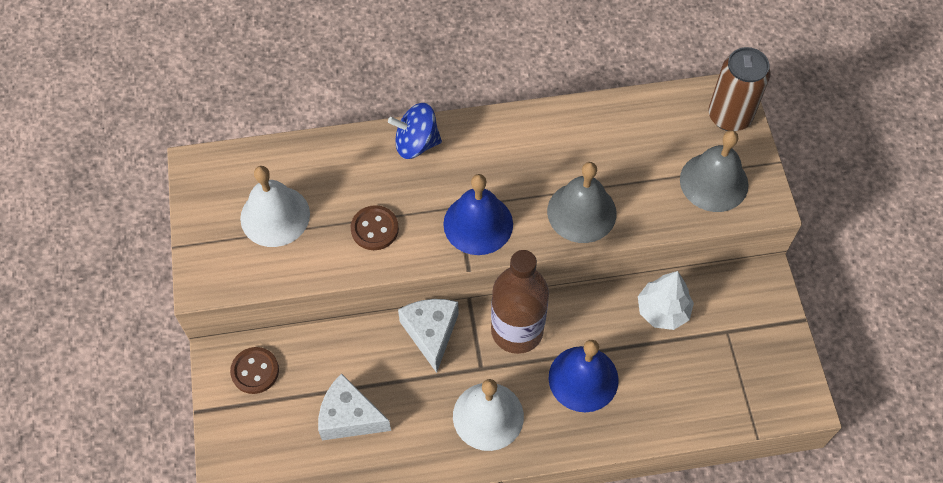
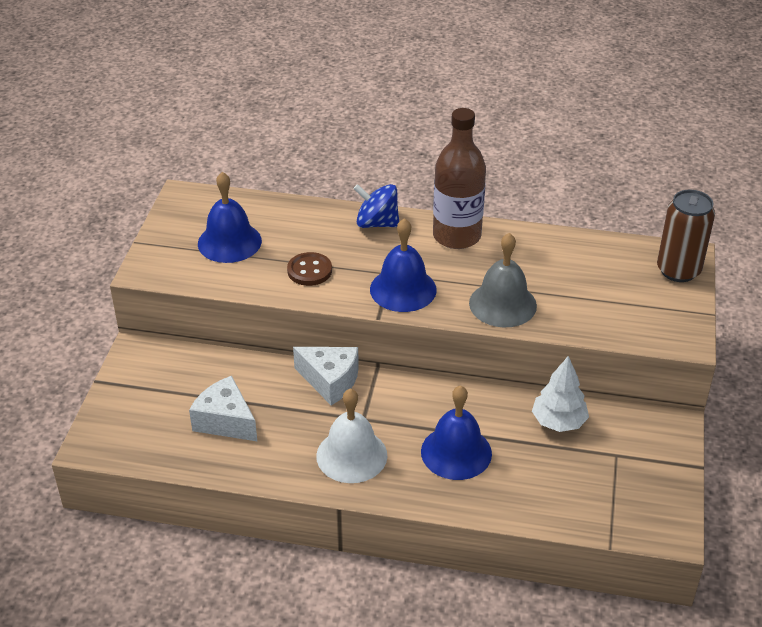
camera: 20 degrees right, 20 degrees down
(255, 371) = (161, 366): brown button -> none
(275, 216) = (229, 242): white bell -> blue bell
(431, 333) = (330, 381): white cheese -> white cheese turned 105 degrees clockwise
(517, 330) = (410, 400): brown bottle -> brown bottle (456, 236)
(714, 182) = (640, 313): grey bell -> none

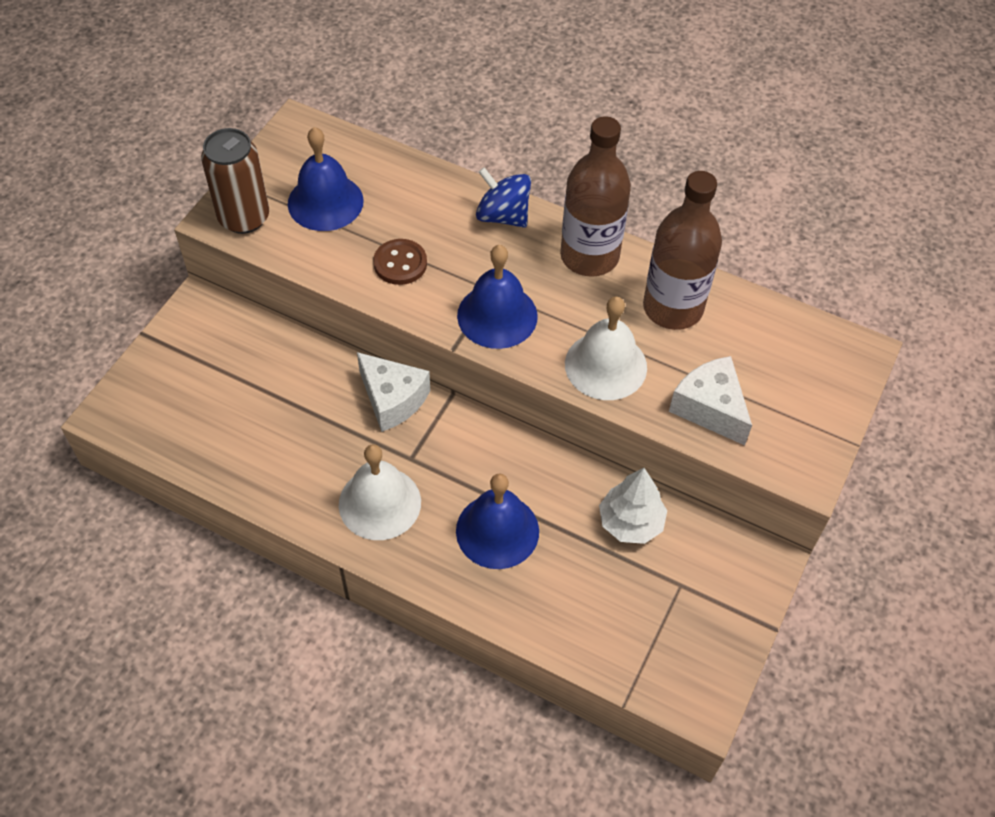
camera: 15 degrees right, 15 degrees up
(225, 421) = (259, 422): white cheese -> white cheese (710, 408)
(502, 304) = (605, 365): grey bell -> white bell
(536, 256) = (672, 308): none -> brown bottle
(678, 270) = (839, 371): brown can -> brown can (244, 218)

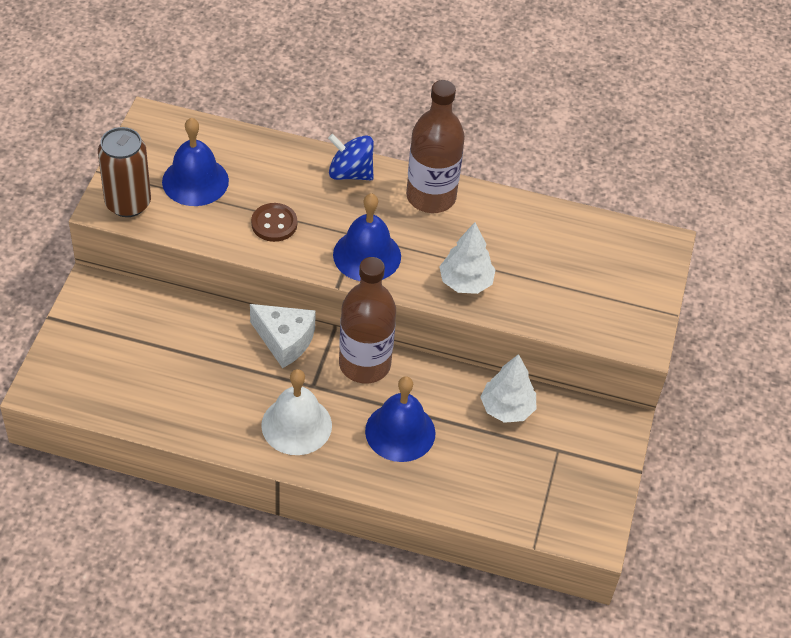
camera: 15 degrees left, 5 degrees down
(605, 365) = (465, 282): white bell -> white tree
(672, 308) = (509, 229): brown bottle -> brown bottle (364, 364)
(710, 408) = (556, 304): white cheese -> none

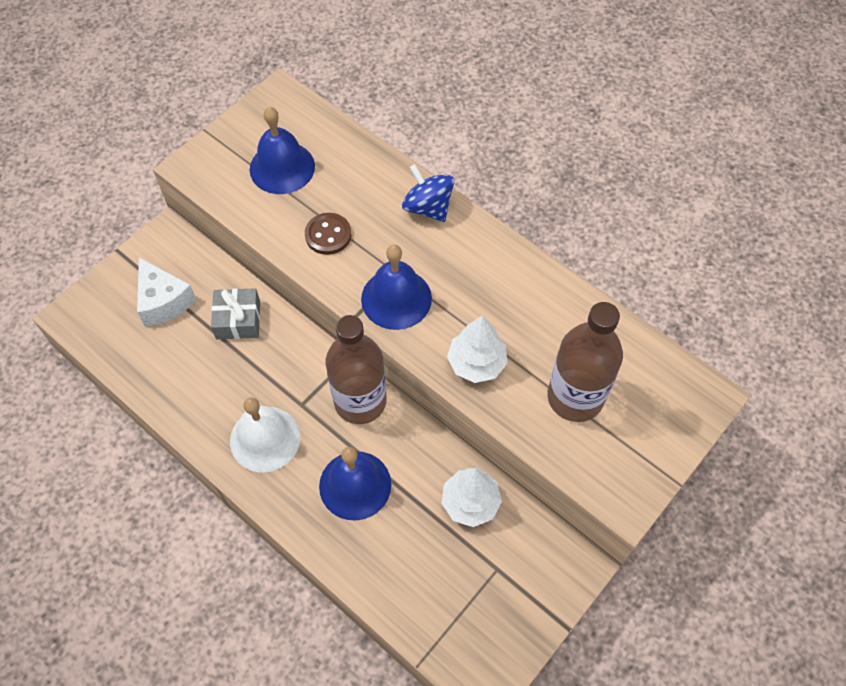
camera: 30 degrees right, 10 degrees up
(128, 203) = (211, 169): brown can -> none
(209, 337) = (238, 320): none -> grey gift
(285, 340) = (301, 348): white cheese -> white cheese (164, 301)
(431, 197) = (492, 258): brown bottle -> brown bottle (575, 397)

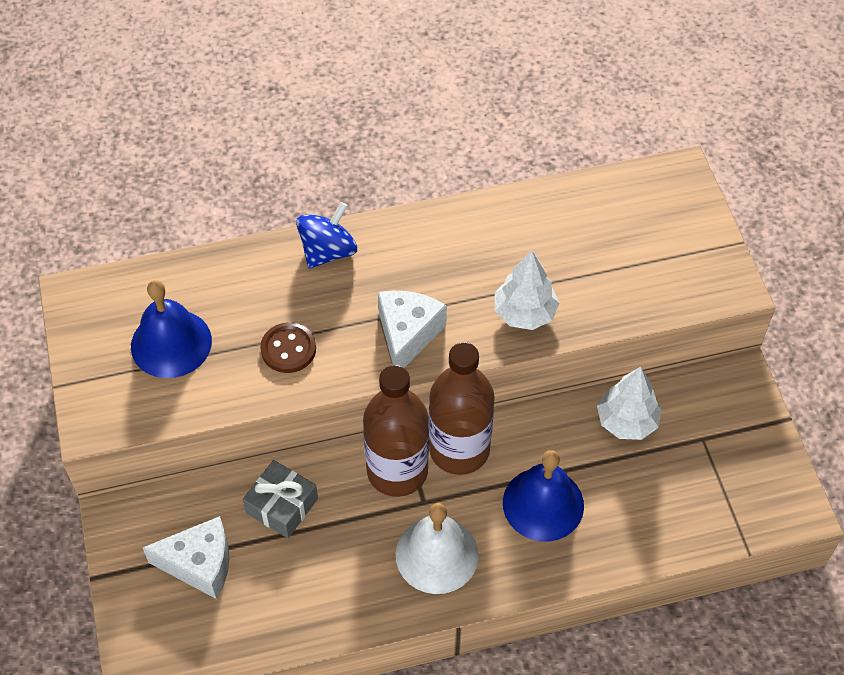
camera: 55 degrees left, 5 degrees down
(396, 298) = (407, 334): blue bell -> white cheese
(428, 207) = (328, 251): blue spinning top -> blue spinning top turned 135 degrees clockwise
(575, 397) = (613, 262): brown bottle -> brown bottle (397, 471)

